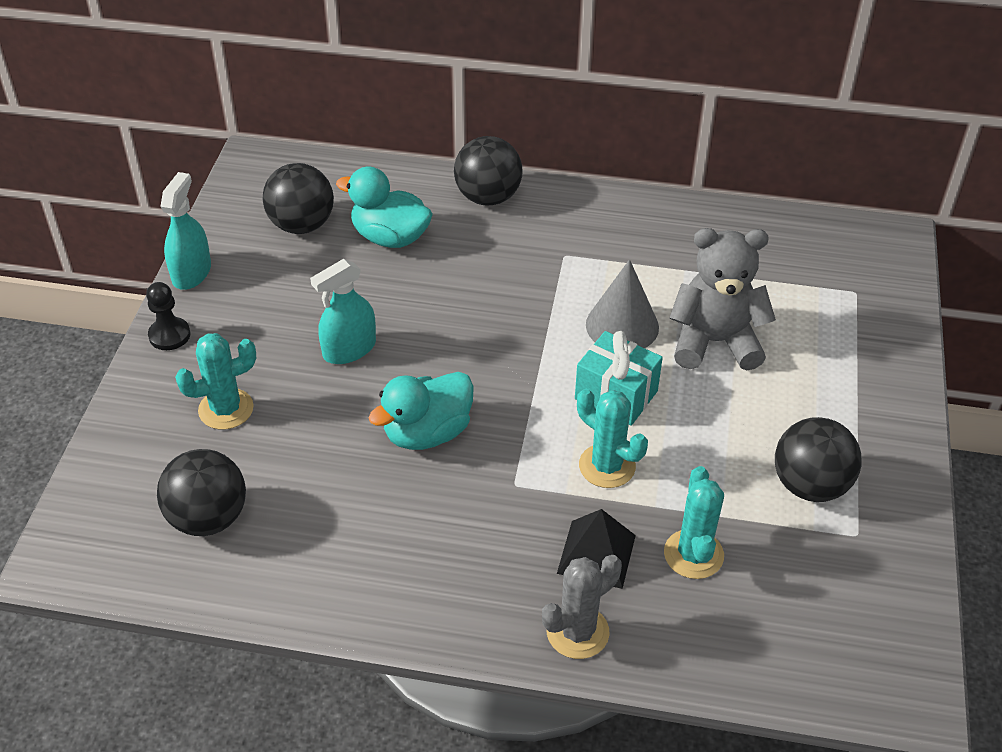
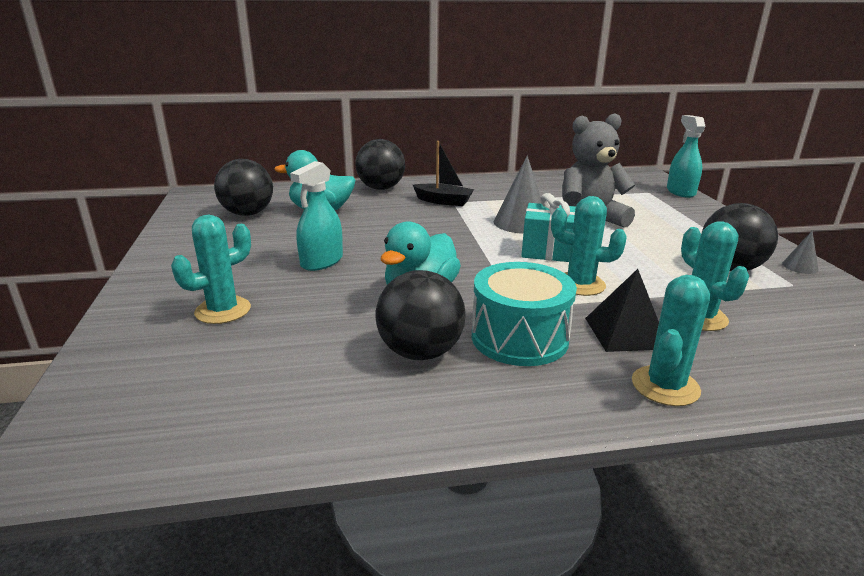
camera: 20 degrees left, 20 degrees down
(169, 335) = (149, 278): black pawn -> none
(191, 273) = (160, 245): turquoise spray bottle -> turquoise spray bottle (680, 192)
(208, 518) = (234, 386): black ball -> black ball (420, 352)
(486, 530) = (519, 338): none -> turquoise drum
(553, 250) = (443, 201): none -> black boat
(577, 632) = (665, 386): grey cactus -> turquoise cactus
(902, 506) = (800, 266): none -> grey cone

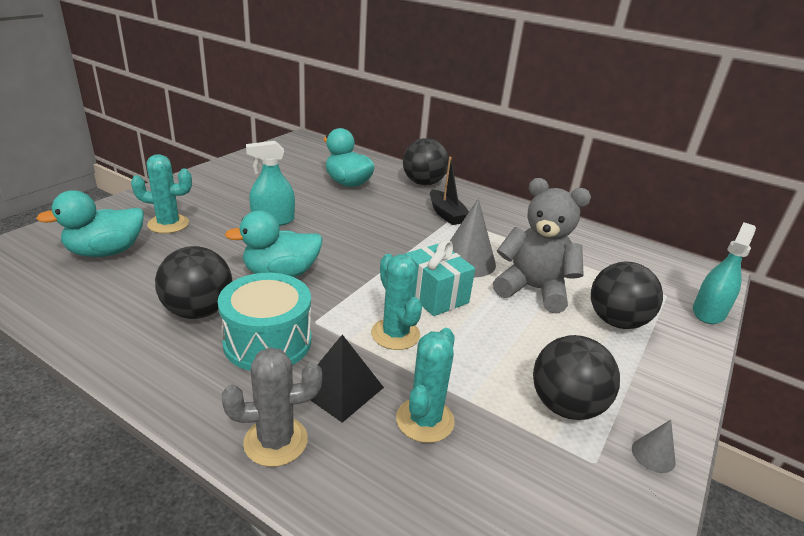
camera: 40 degrees right, 5 degrees up
(210, 364) = (106, 252): none -> turquoise duck
(247, 214) = (301, 166): black ball -> black ball (616, 321)
(665, 386) = (275, 441): turquoise cactus -> grey cactus

